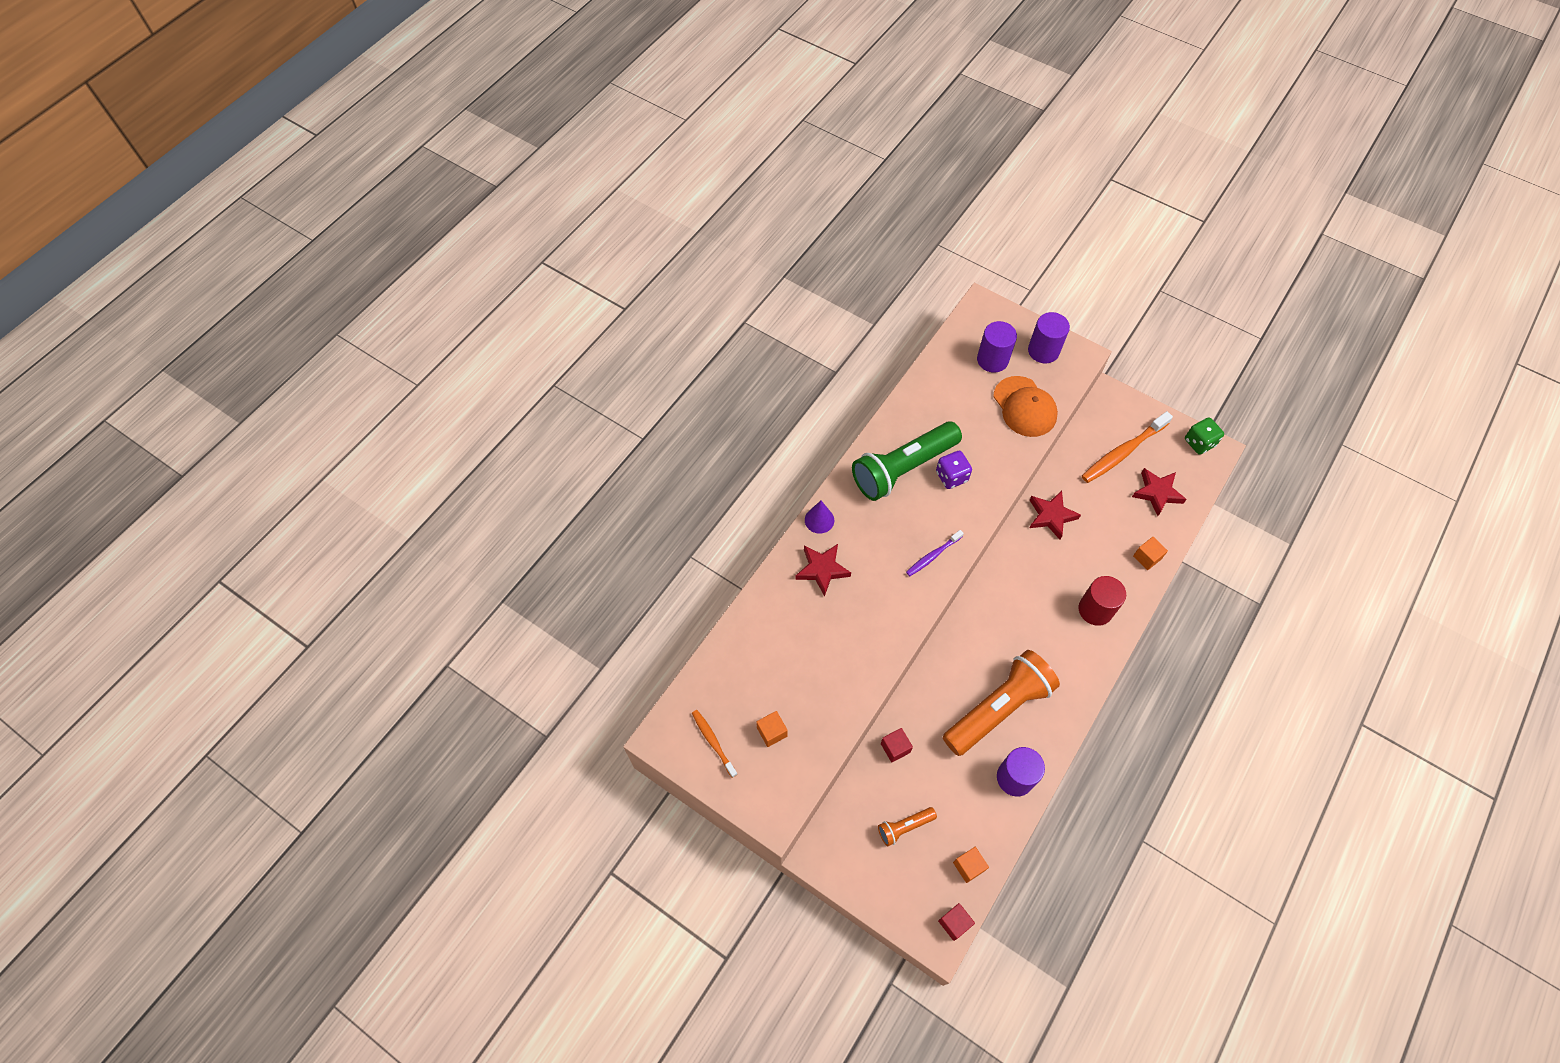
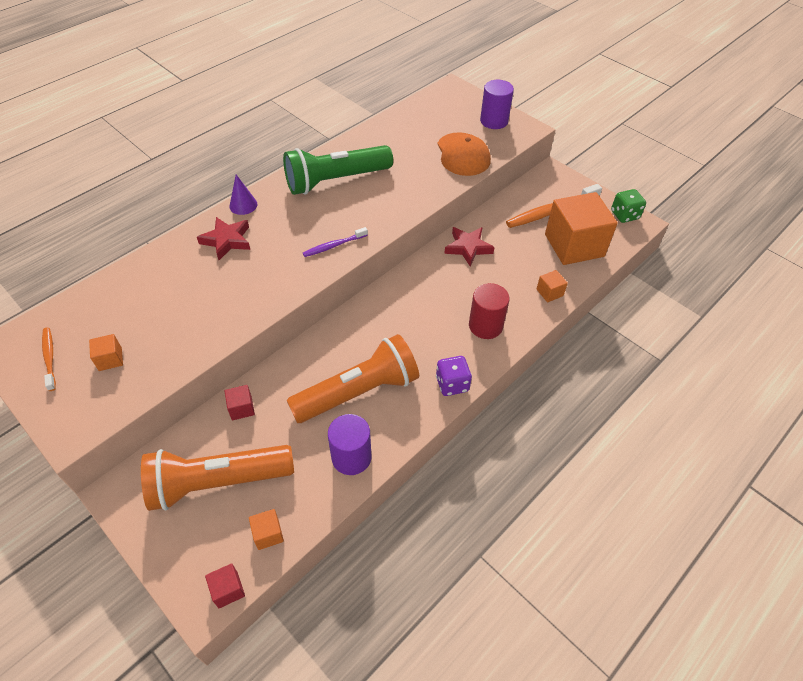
camera: 10 degrees right, 10 degrees down
(904, 827) = (218, 482): orange flashlight -> orange flashlight, size x2.22
(951, 476) = (377, 192): purple dice -> purple dice (452, 384)
(992, 360) = (446, 121): purple cylinder -> none
(1157, 493) = (574, 245): red star -> orange cube

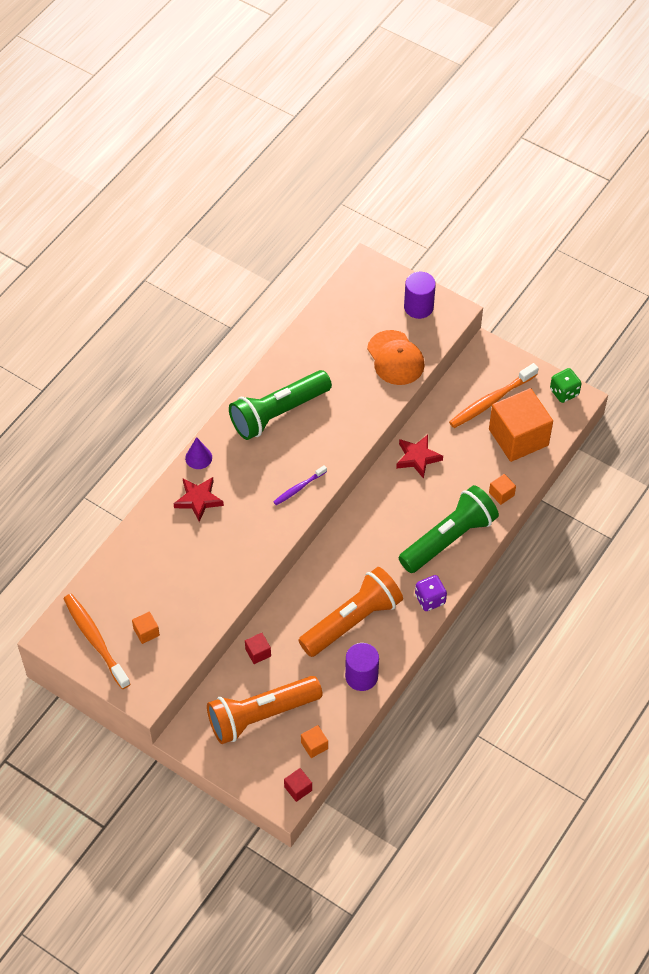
camera: 10 degrees left, 5 degrees up
(49, 358) = (95, 640): orange toothbrush -> orange toothbrush, size x1.78
(485, 326) = (449, 538): red cylinder -> green flashlight

